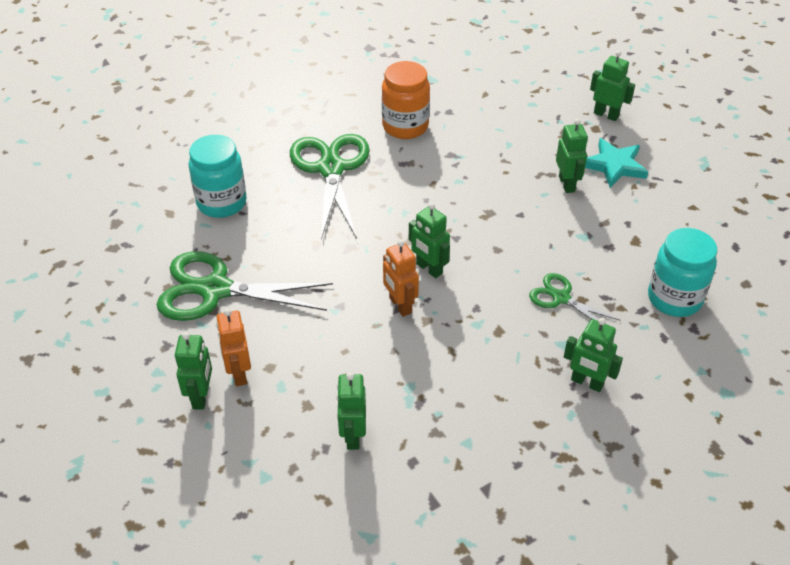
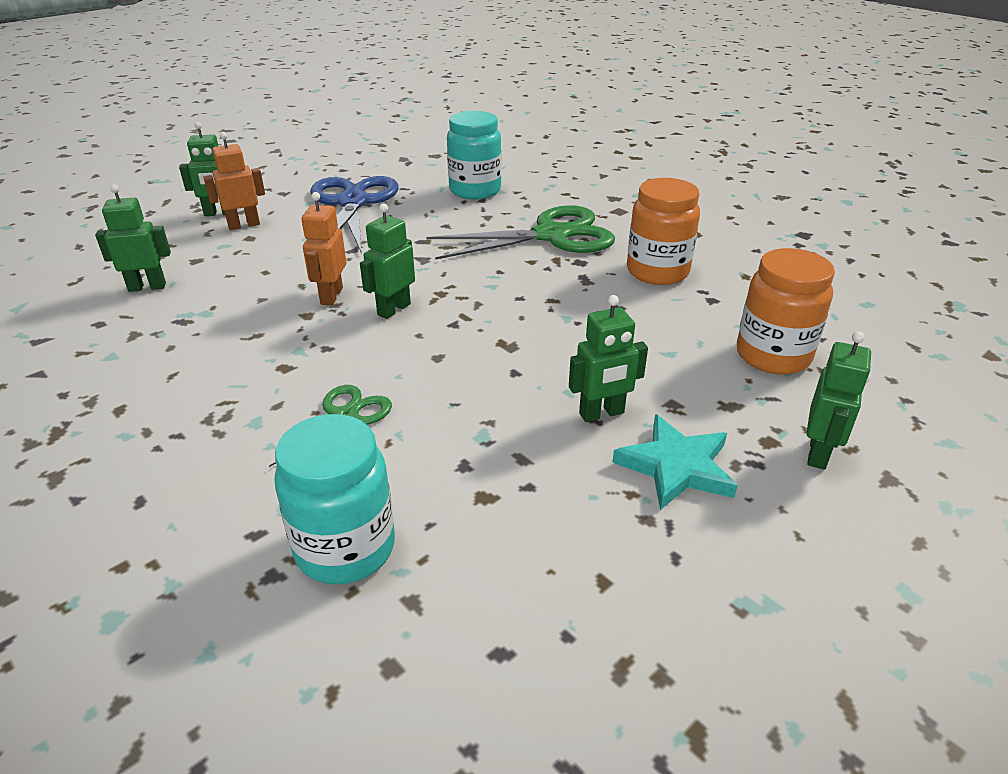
camera: 80 degrees right, 10 degrees down
(215, 290) = (352, 202): green scissors -> blue scissors
(400, 305) = (331, 296): orange robot -> orange robot turned 45 degrees counterclockwise
(517, 104) = (773, 356): none -> orange jar
(587, 382) = (177, 448): green robot -> none

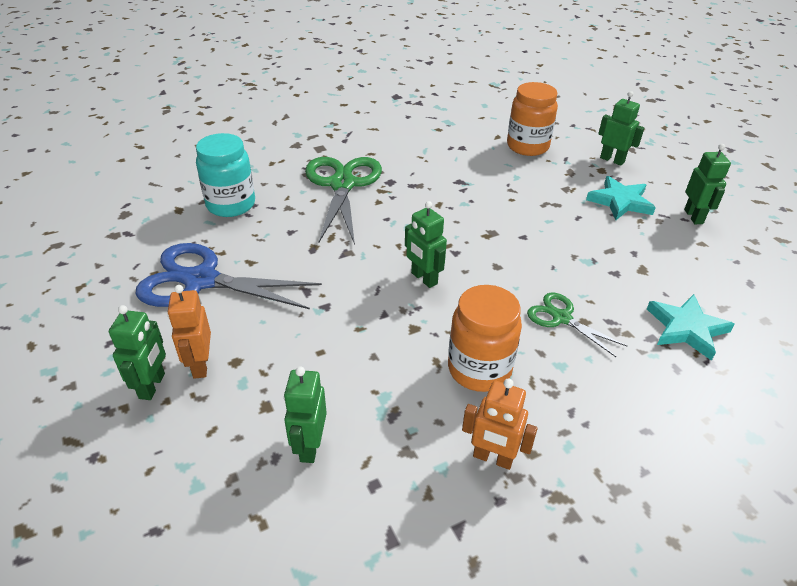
camera: 75 degrees left, 5 degrees up
(331, 296) = (388, 311): orange robot -> orange robot (492, 458)
(345, 548) = (686, 329): turquoise jar -> turquoise star
(602, 413) = (572, 214): green robot -> green robot (694, 216)
(657, 272) = (419, 156): orange jar -> orange jar (479, 369)

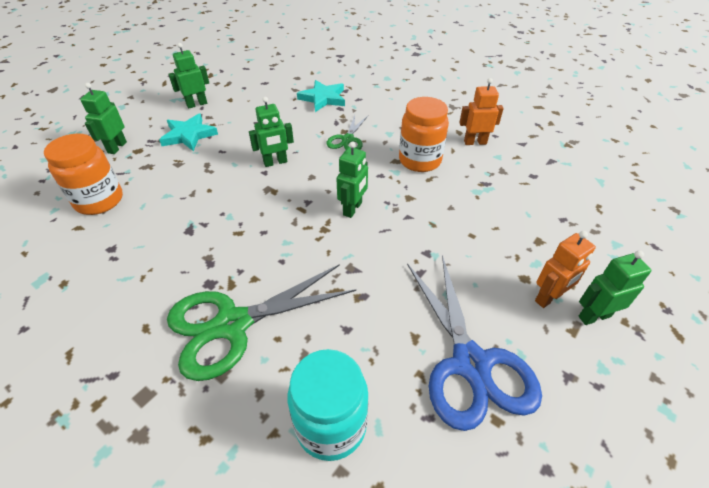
camera: 115 degrees left, 5 degrees up
(309, 446) = (541, 208): green robot -> green robot (275, 162)
(492, 458) = (475, 142): orange robot -> orange robot turned 90 degrees counterclockwise

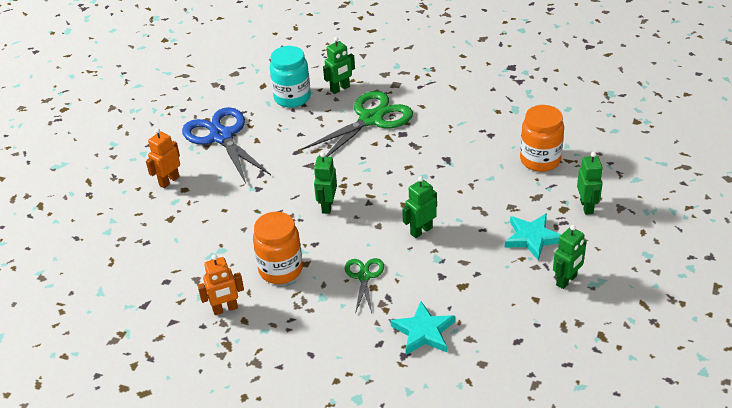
camera: 165 degrees right, 5 degrees down
(594, 316) = (140, 178): green robot -> green robot (340, 89)

